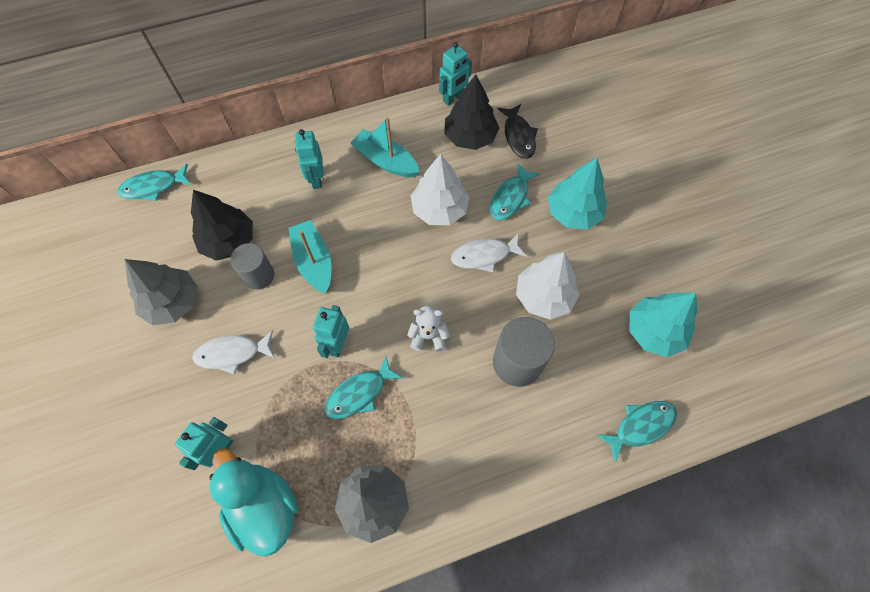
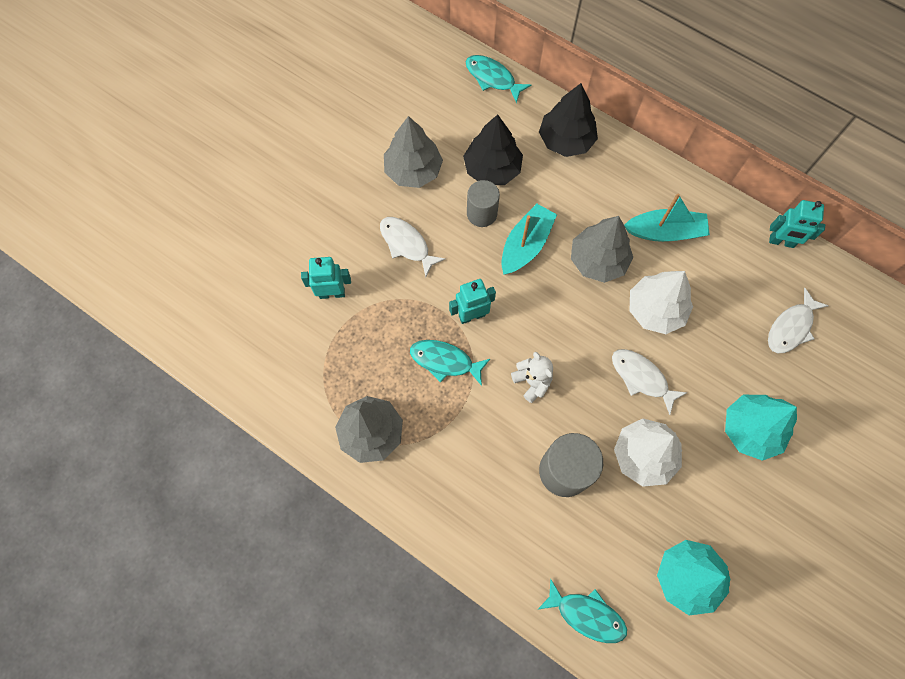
camera: 55 degrees right, 5 degrees up
(264, 507) = (315, 355): turquoise duck -> none
(316, 179) = (600, 190): turquoise robot -> none
(370, 220) = (598, 260): none -> grey tree
(386, 161) = (665, 232): turquoise boat -> turquoise boat turned 90 degrees clockwise
(470, 137) = (752, 285): black tree -> black tree (566, 140)
(510, 198) = (718, 363): turquoise fish -> none
(518, 136) = (791, 327): black fish -> white fish

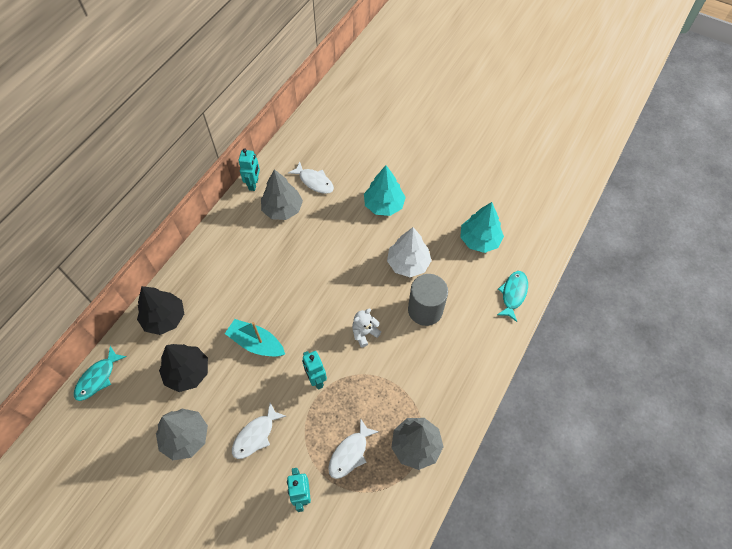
camera: 95 degrees left, 10 degrees down
(445, 361) = (354, 395): turquoise fish -> none
(482, 213) = (228, 377): grey cylinder -> none
(598, 260) = (268, 293): grey tree -> grey tree (282, 209)
(641, 378) = (355, 265): white fish -> white fish (350, 453)
(655, 309) = (305, 257): white tree -> none
(665, 232) = (246, 251): turquoise boat -> none

